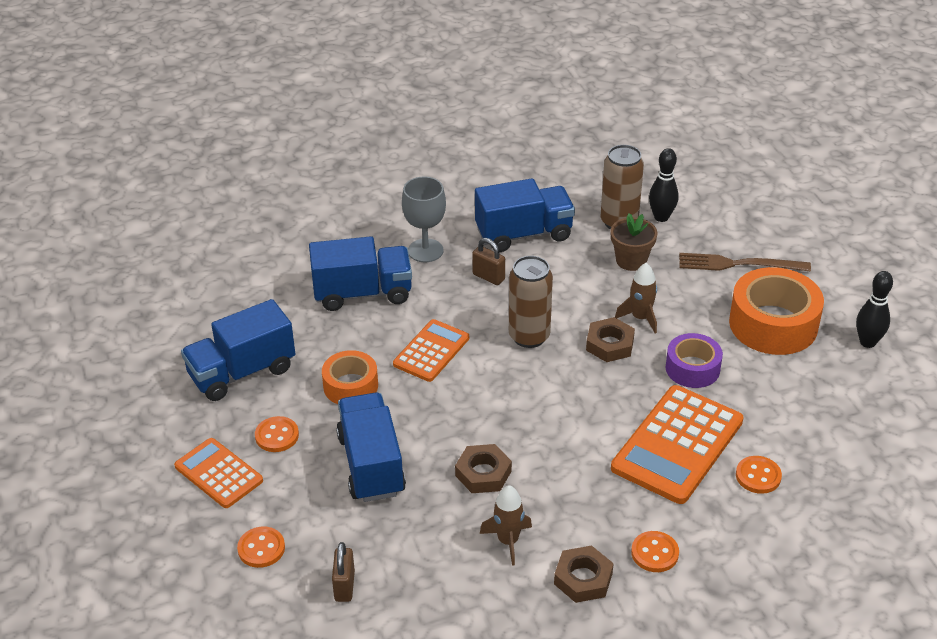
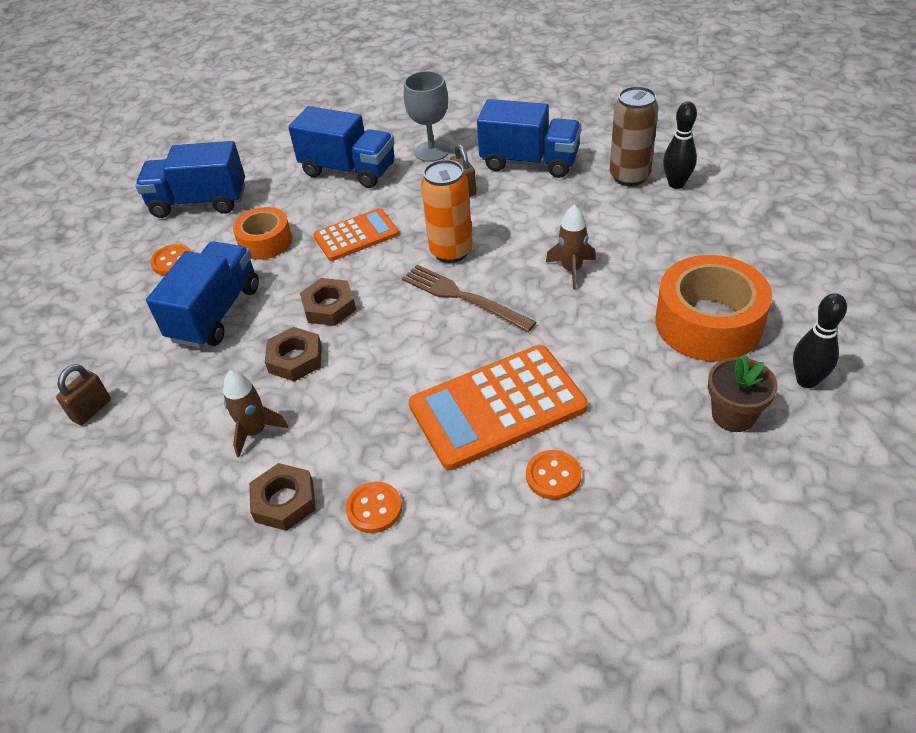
camera: 35 degrees right, 5 degrees up
(218, 473) = (103, 275): orange calculator -> none
(261, 548) = (68, 349): orange button -> none
(529, 336) = (451, 251): brown can -> orange can
(609, 344) = (519, 284): brown nut -> brown nut (329, 307)
(631, 260) = (610, 214): brown flower pot -> brown flower pot (733, 415)
(692, 368) = (581, 336): purple tape -> none
(738, 264) = (720, 251): brown fork -> brown fork (463, 297)

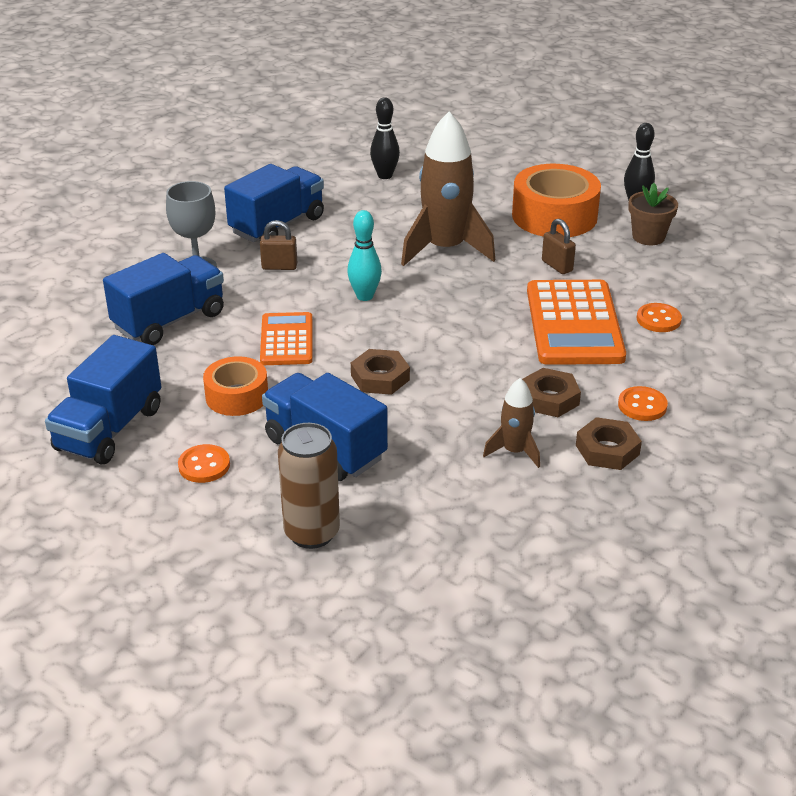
camera: 70 degrees left, 10 degrees down
(91, 410) = (406, 555): brown padlock -> brown padlock (557, 266)
(295, 359) = (436, 411): brown nut -> brown nut (549, 398)
(451, 251) = (364, 296): orange can -> turquoise bowling pin
(463, 297) = (432, 306): brown fork -> none
(571, 269) = (445, 249): brown rocket -> brown rocket, size x2.01
(629, 176) = (352, 190): brown can -> brown can (312, 533)

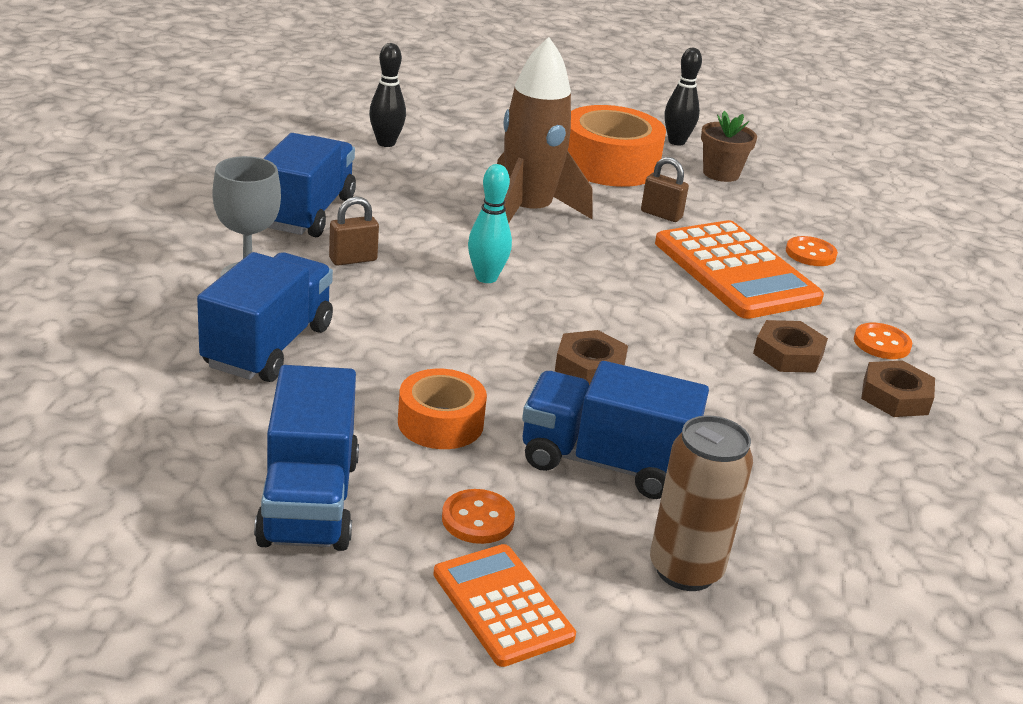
camera: 30 degrees left, 5 degrees down
(286, 340) = (440, 343): orange calculator -> orange calculator (502, 605)
(514, 451) = (809, 419): brown rocket -> none

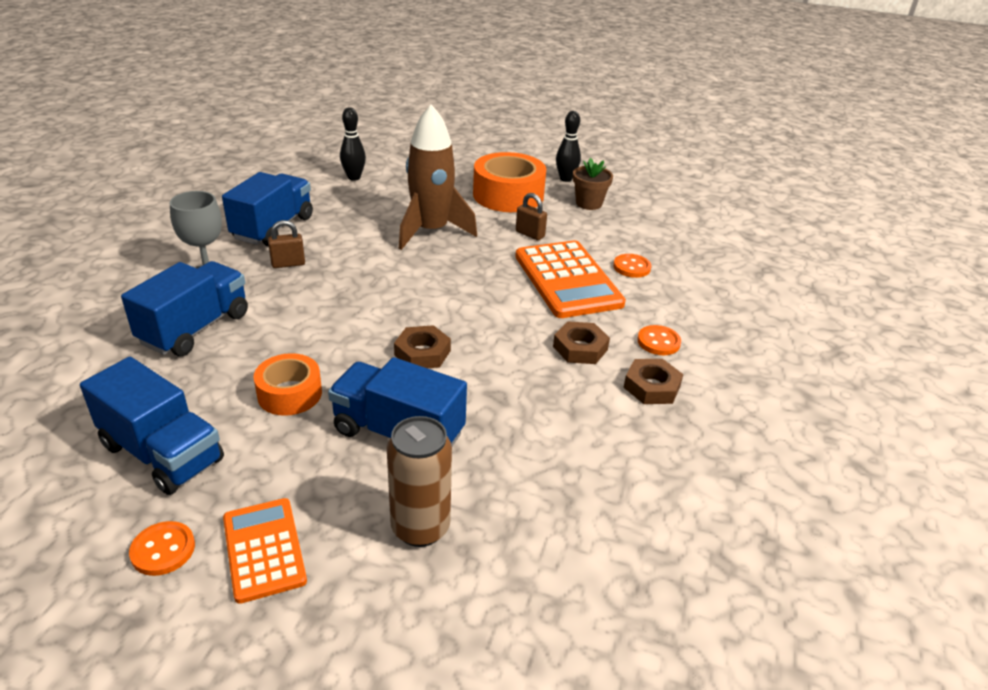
camera: 10 degrees right, 5 degrees up
(309, 502) = (162, 453): blue truck -> blue truck turned 60 degrees counterclockwise
(477, 519) = (280, 474): orange button -> orange button (163, 550)
(486, 278) = (377, 280): turquoise bowling pin -> none

